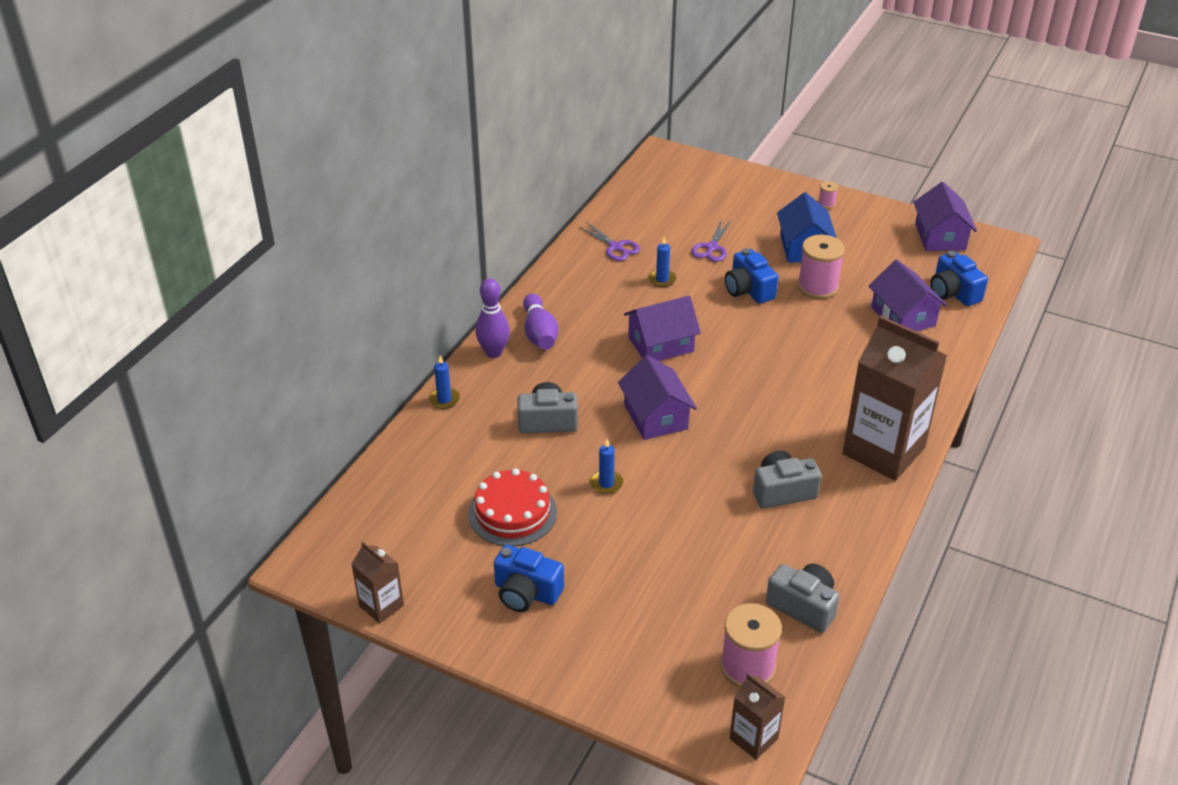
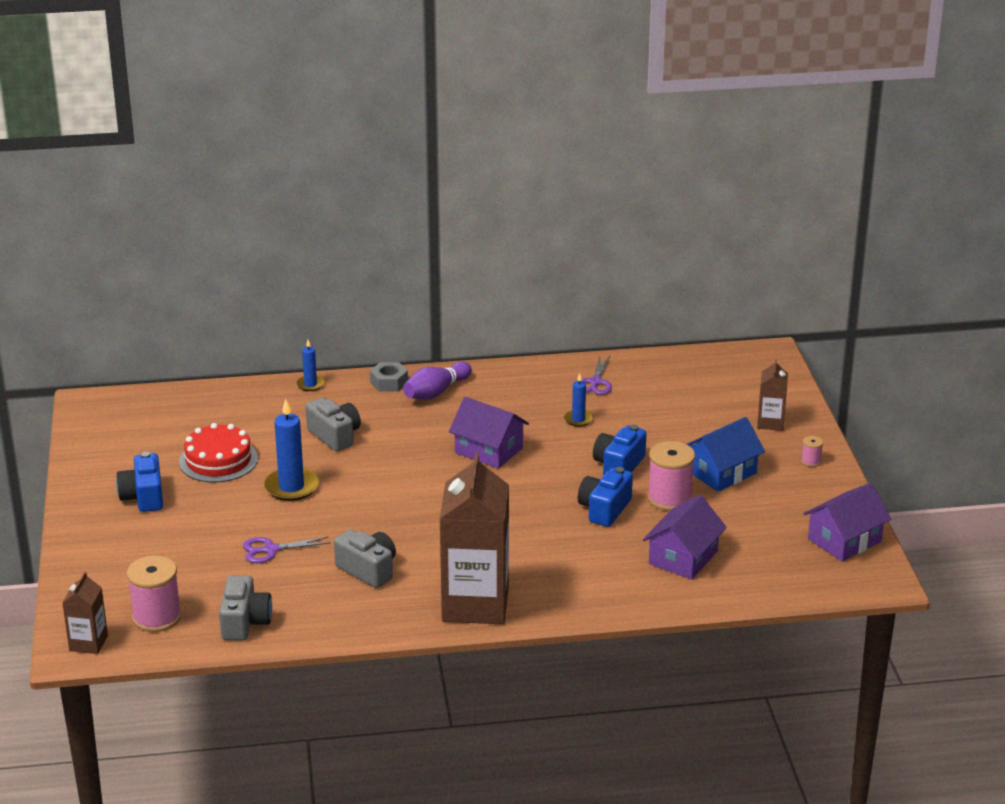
camera: 55 degrees right, 10 degrees down
(381, 606) = (77, 446): brown carton -> brown carton (770, 423)
(493, 352) = (389, 382): purple bowling pin -> grey nut
(606, 483) = (291, 487): blue candle -> blue candle, size x1.80
(655, 416) = (394, 480): purple house -> none
(711, 247) = (657, 427): purple scissors -> purple scissors (271, 550)
(953, 292) = (759, 574): blue camera -> blue camera (604, 509)

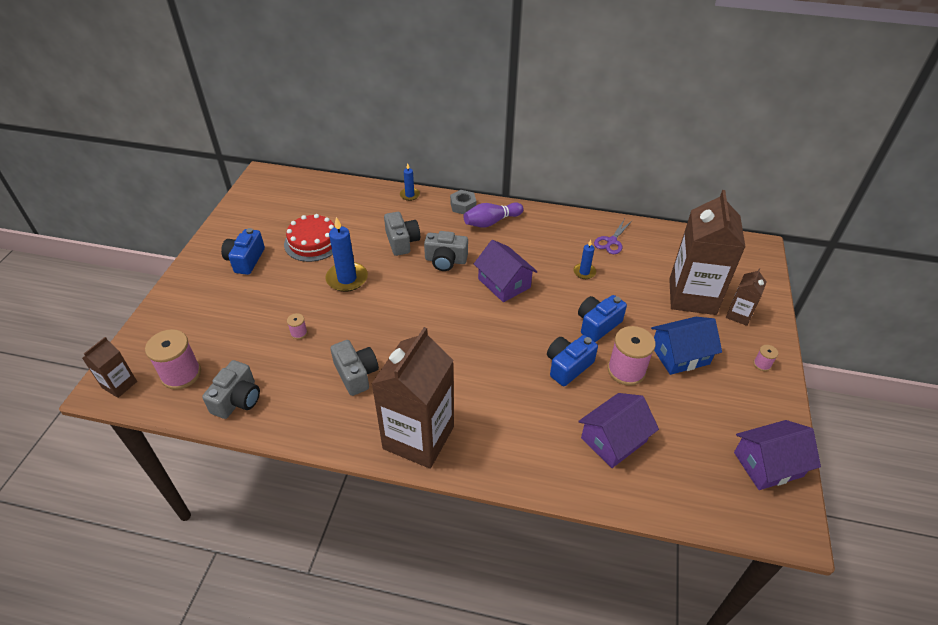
camera: 20 degrees right, 15 degrees up
(271, 550) = (299, 333): purple scissors -> pink spool
(403, 443) = (445, 260): none -> grey camera
(712, 416) = (692, 296): none -> brown carton

